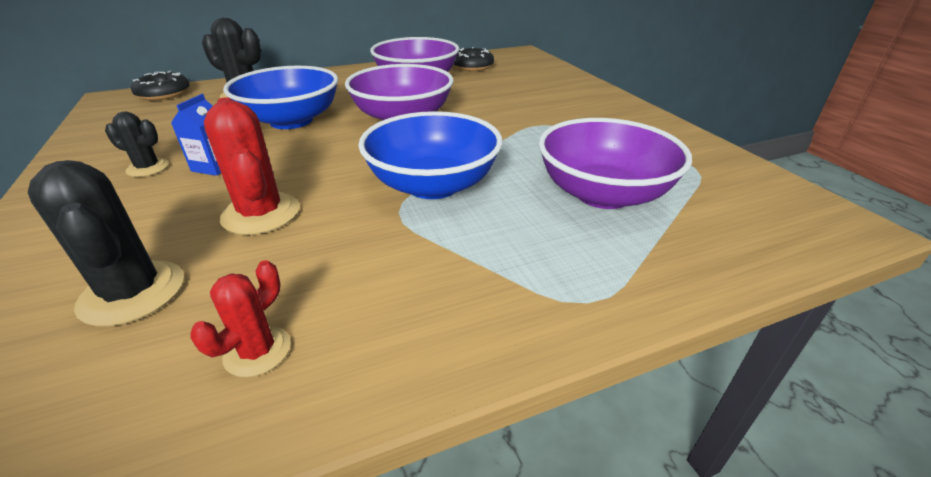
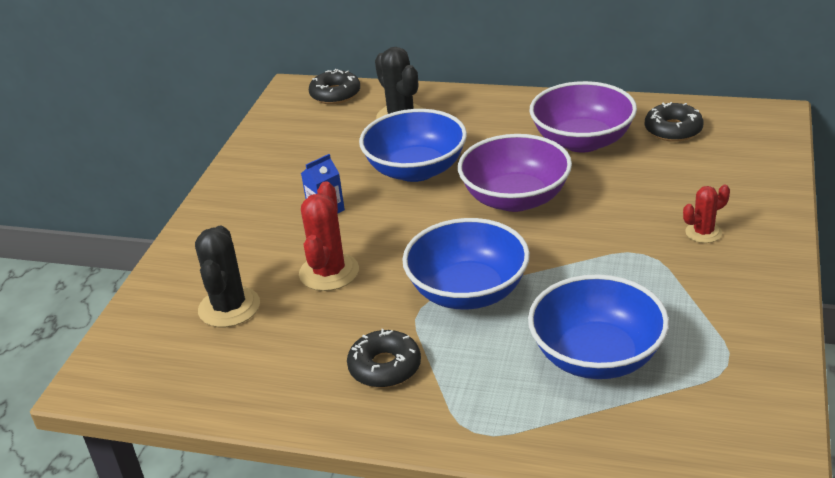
camera: 40 degrees right, 0 degrees up
(148, 168) = (281, 195): black cactus -> none
(257, 351) = (270, 374): red cactus -> red cactus (703, 232)
(415, 278) = (385, 367): none -> black donut
(603, 194) = (597, 356): purple bowl -> blue bowl

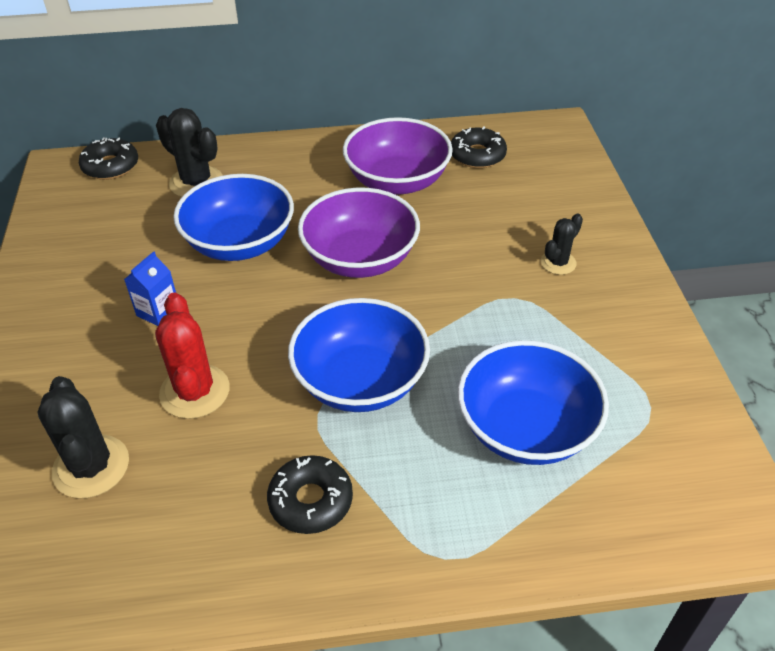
camera: 25 degrees left, 10 degrees up
(703, 232) = (558, 263): red cactus -> black cactus

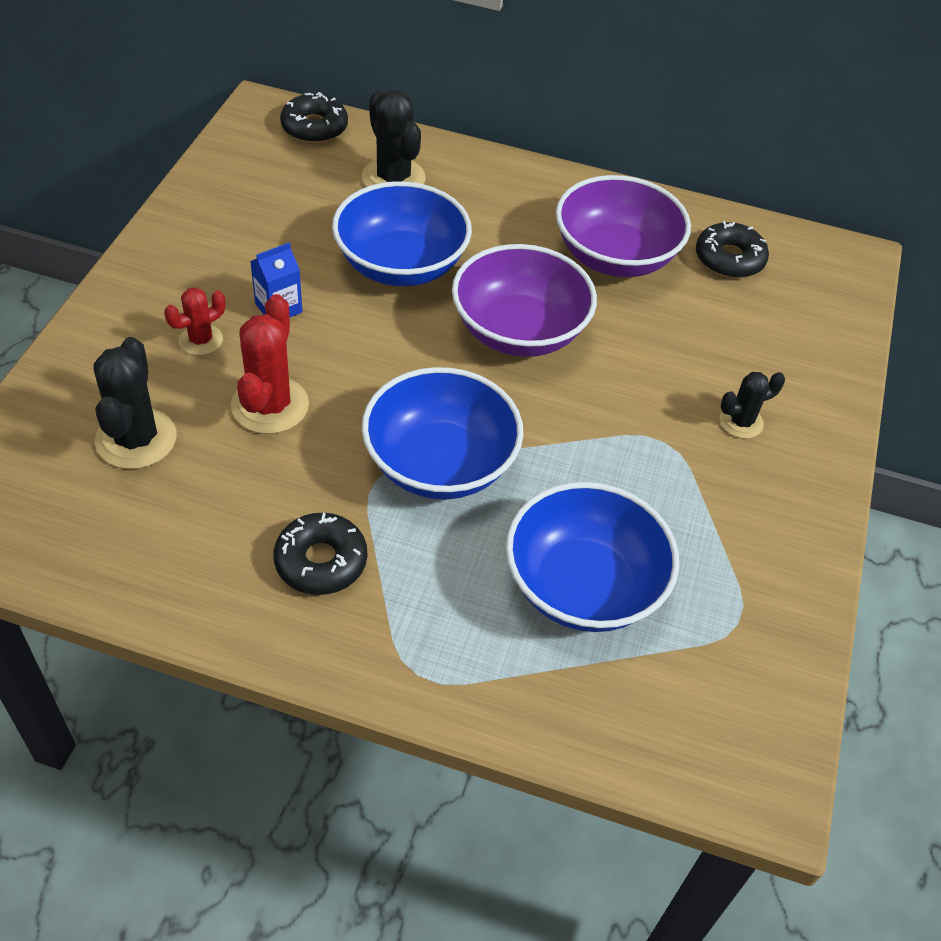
camera: 20 degrees right, 5 degrees up
(105, 362) = (201, 340): none -> red cactus

